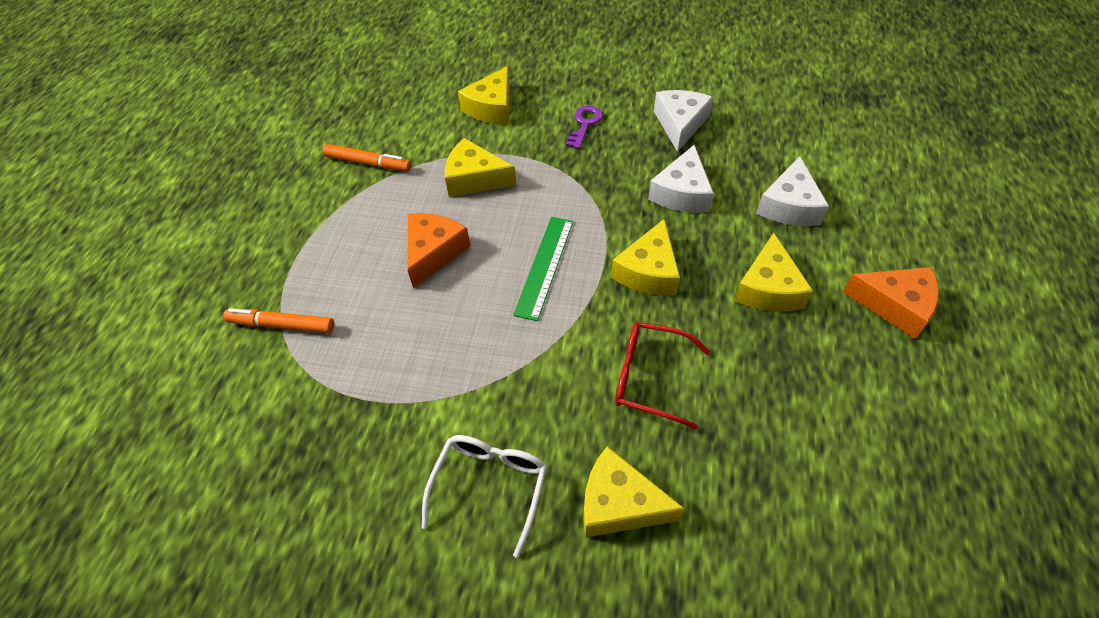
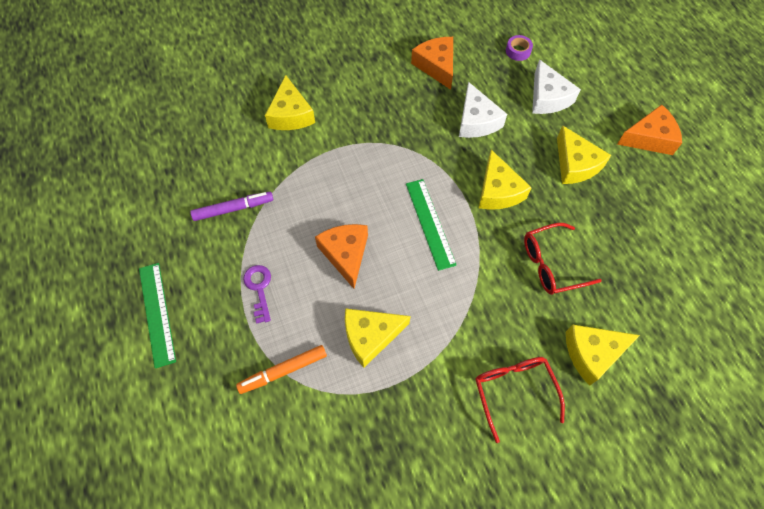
camera: 35 degrees left, 10 degrees up
(227, 217) = (157, 313): none -> green ruler
(368, 163) = (233, 209): orange marker -> purple marker
(474, 179) = (327, 181): yellow cheese -> yellow cheese (370, 336)
(490, 486) = (514, 391): white glasses -> red glasses
(585, 124) = (371, 96): purple key -> purple key (259, 288)
(680, 124) = (436, 66): white cheese -> orange cheese
(789, 146) = (518, 51): none -> purple tape

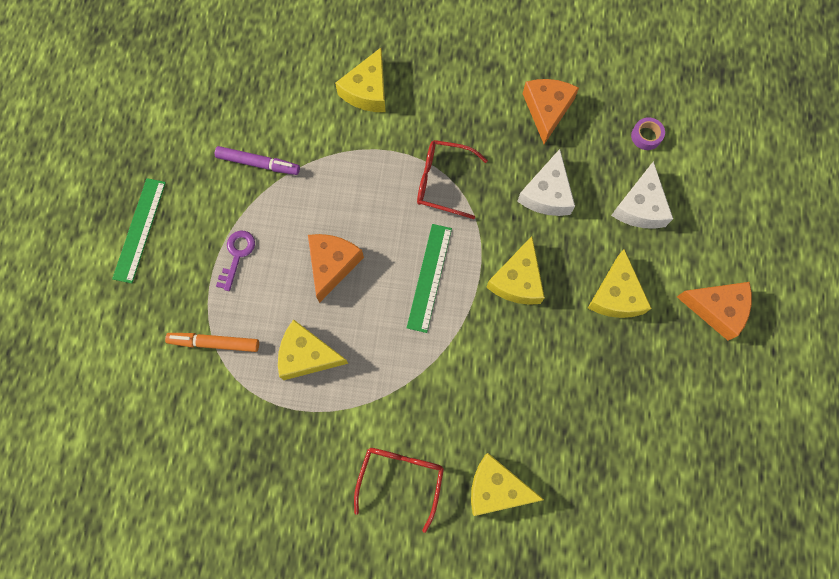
camera: 30 degrees right, 10 degrees up
(551, 264) = (518, 383): red glasses -> red glasses (442, 182)

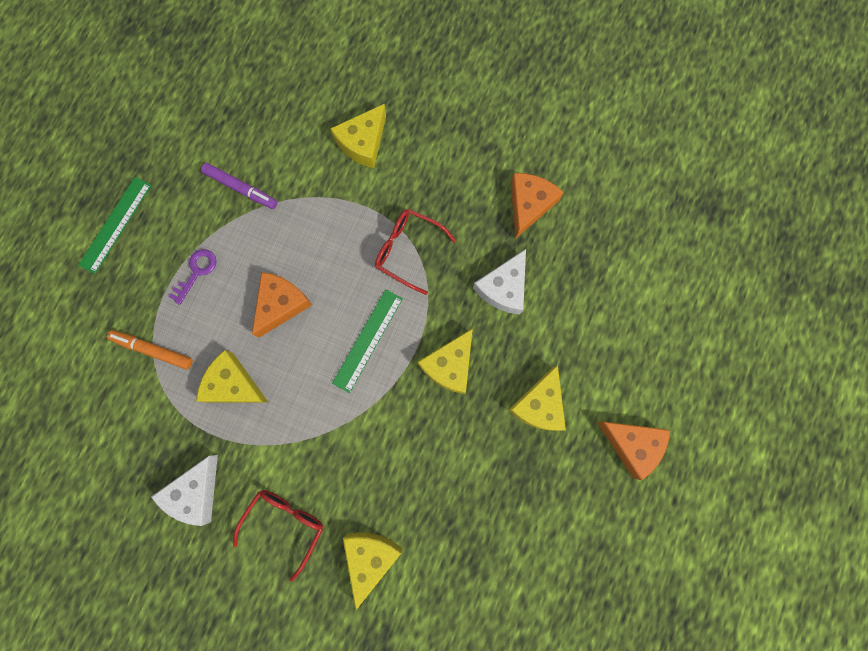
camera: 15 degrees right, 5 degrees up
(496, 488) = (370, 558): yellow cheese -> yellow cheese turned 75 degrees clockwise
(640, 206) = (590, 324): white cheese -> white cheese (195, 492)
(646, 136) = (617, 255): purple tape -> none

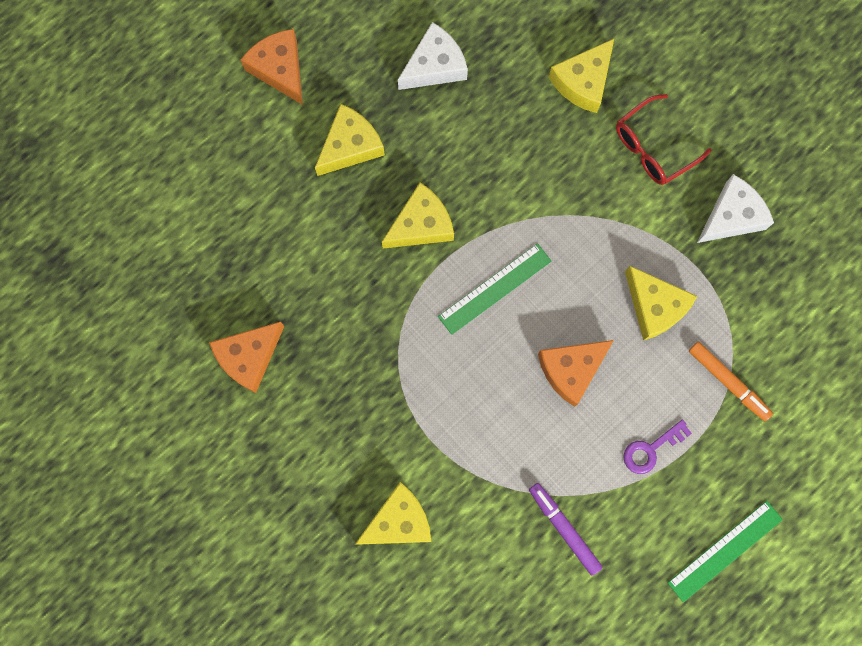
camera: 155 degrees left, 0 degrees up
(408, 250) = (407, 366): red glasses -> none
(503, 288) = (325, 278): white cheese -> white cheese (434, 65)

